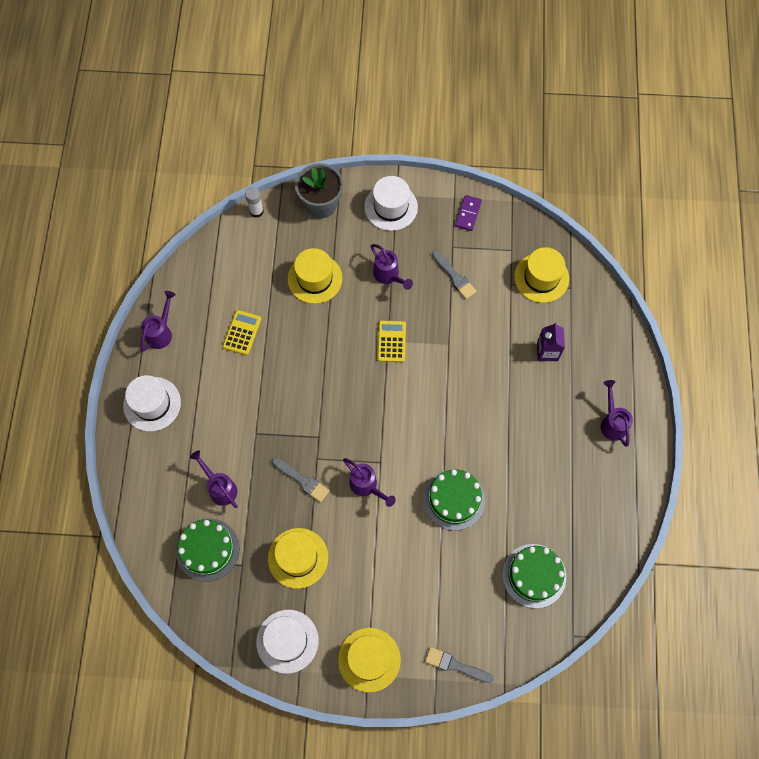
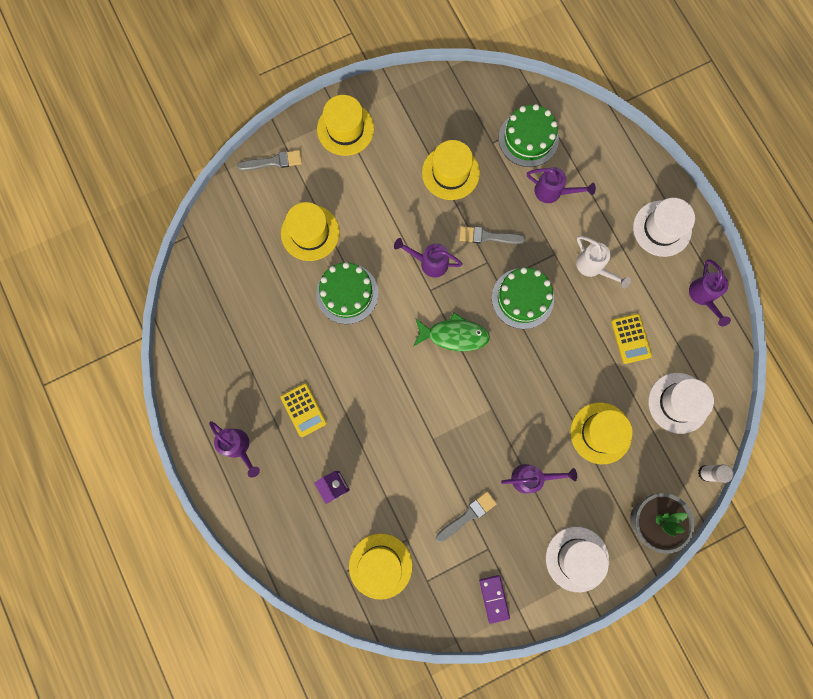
camera: 150 degrees right, 10 degrees up
(231, 404) = (593, 267): none -> white watering can
(287, 641) = (418, 107): white hat -> white hat (678, 403)
(383, 413) = (454, 335): none -> green fish
(389, 276) = (531, 478): purple watering can -> purple watering can turned 150 degrees clockwise
(391, 341) = (488, 410): yellow calculator -> yellow calculator (303, 410)
(454, 276) = (467, 515): grey brush -> grey brush turned 120 degrees clockwise
(457, 574) = (310, 233): none -> yellow hat
(534, 575) = (244, 267): green cake -> green cake (522, 298)

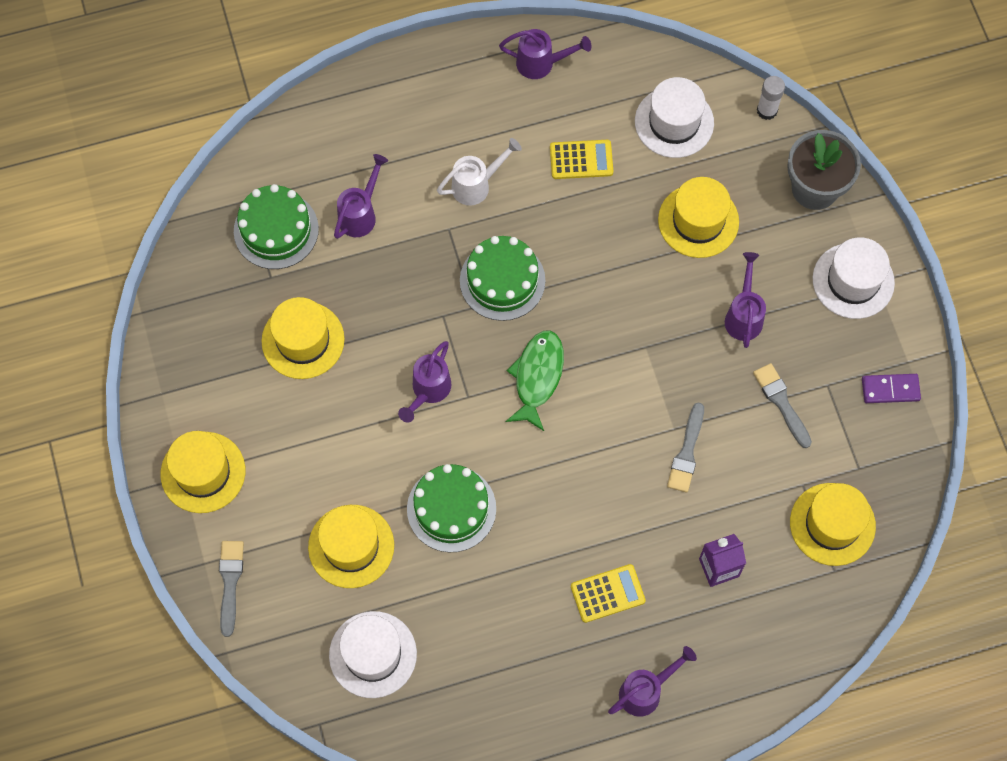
camera: 80 degrees left, 10 degrees down
(488, 236) = (406, 308): grey brush -> grey brush (687, 452)
(662, 228) = (440, 91): white hat -> white hat (373, 654)

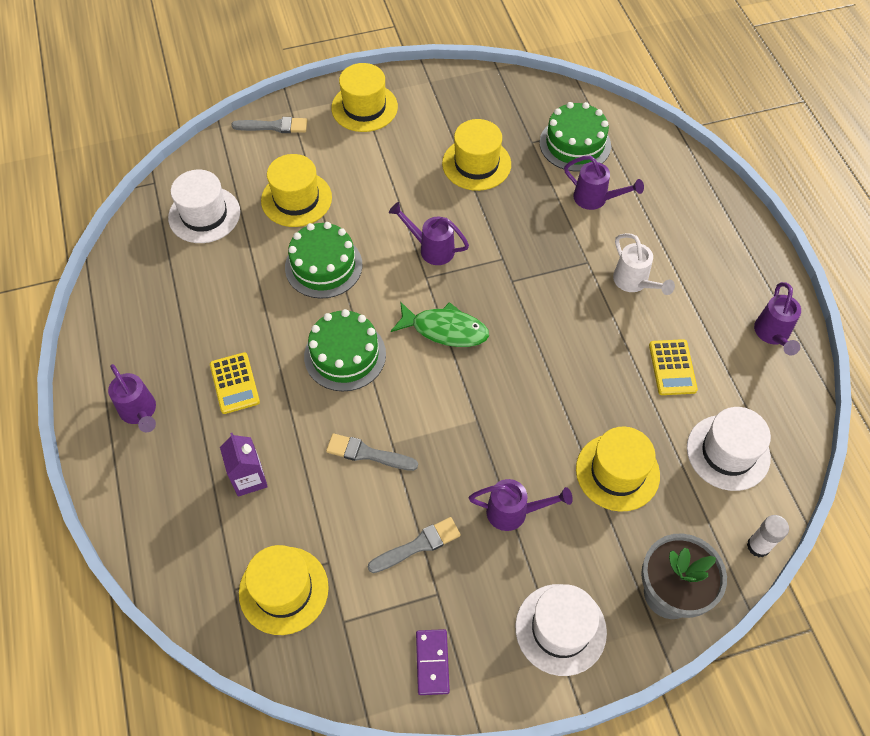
camera: 90 degrees right, 10 degrees down
(502, 280) = (539, 303): green cake -> green cake (345, 355)

